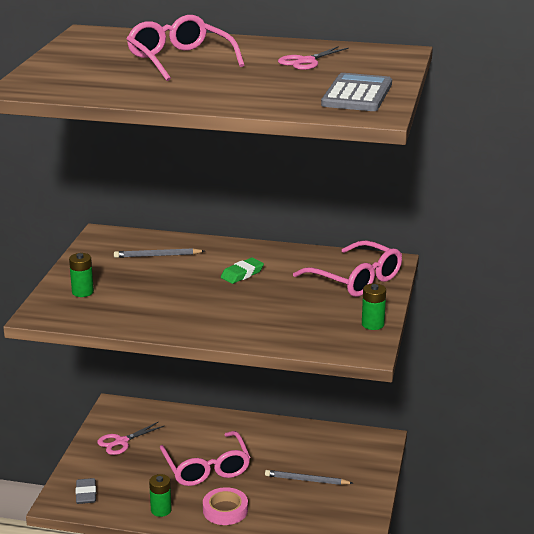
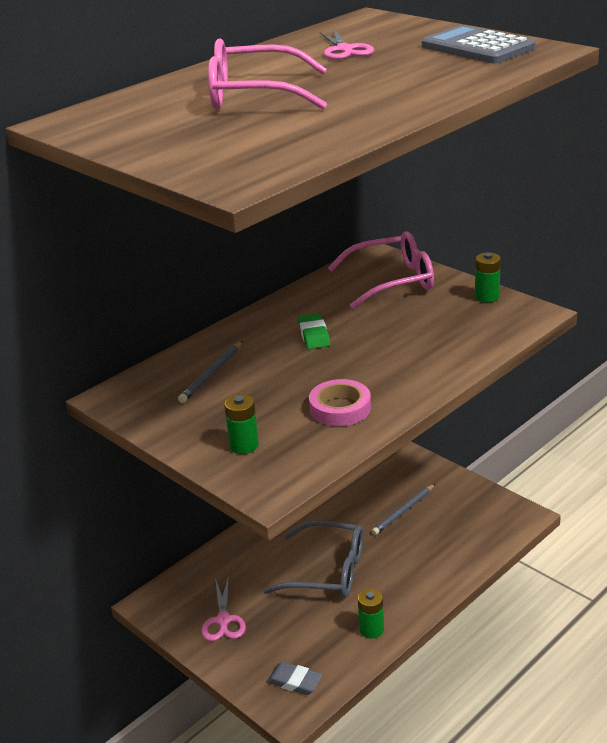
camera: 55 degrees left, 5 degrees up
(206, 468) = (327, 571): pink glasses -> grey glasses
(225, 510) = (408, 582): pink tape -> pink tape (340, 408)

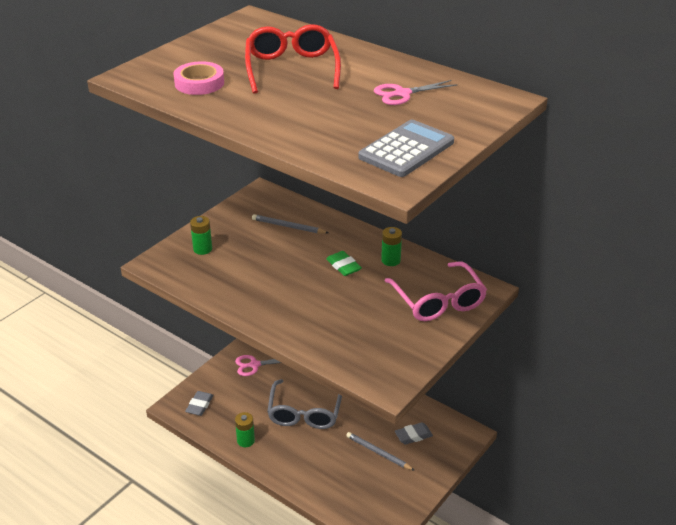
camera: 80 degrees right, 5 degrees up
(255, 95) = (292, 69): pink glasses -> red glasses
(314, 335) = (343, 266): green eraser -> green eraser turned 75 degrees clockwise
(340, 408) = (243, 285): pink tape -> pink tape (199, 83)
(379, 483) = (413, 435): none -> grey eraser
(486, 297) = (416, 357): green battery -> green battery (391, 260)

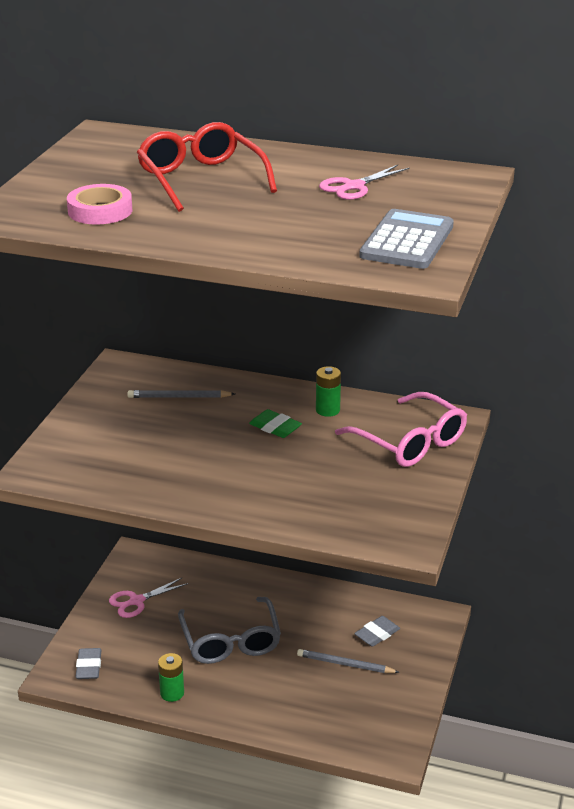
camera: 20 degrees left, 5 degrees down
(202, 249) = (84, 443): green battery -> none

